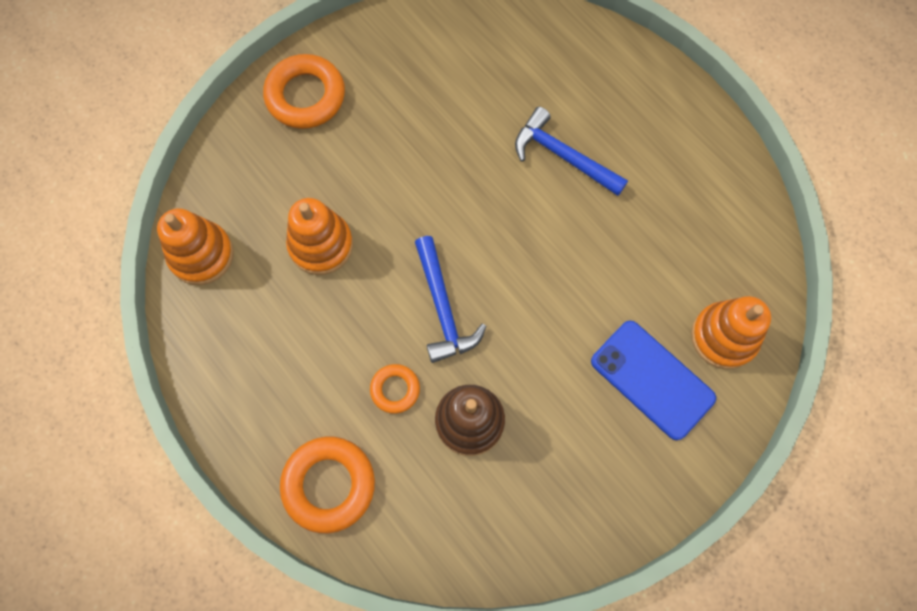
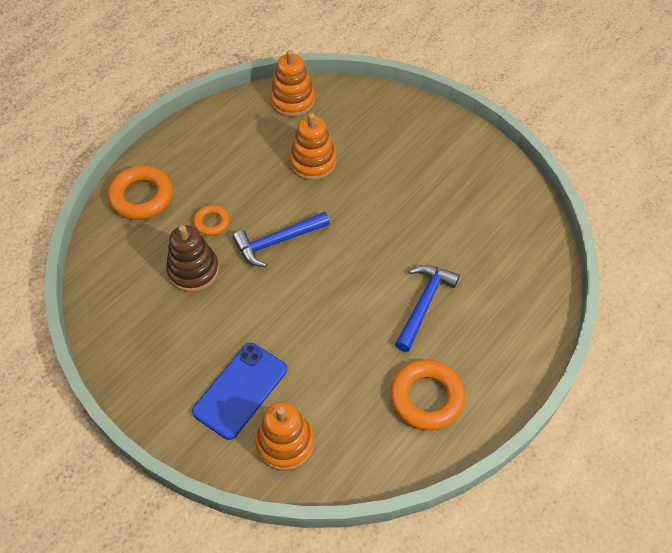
camera: 80 degrees right, 15 degrees down
(305, 96) = (429, 132): orange ring -> orange ring (426, 398)

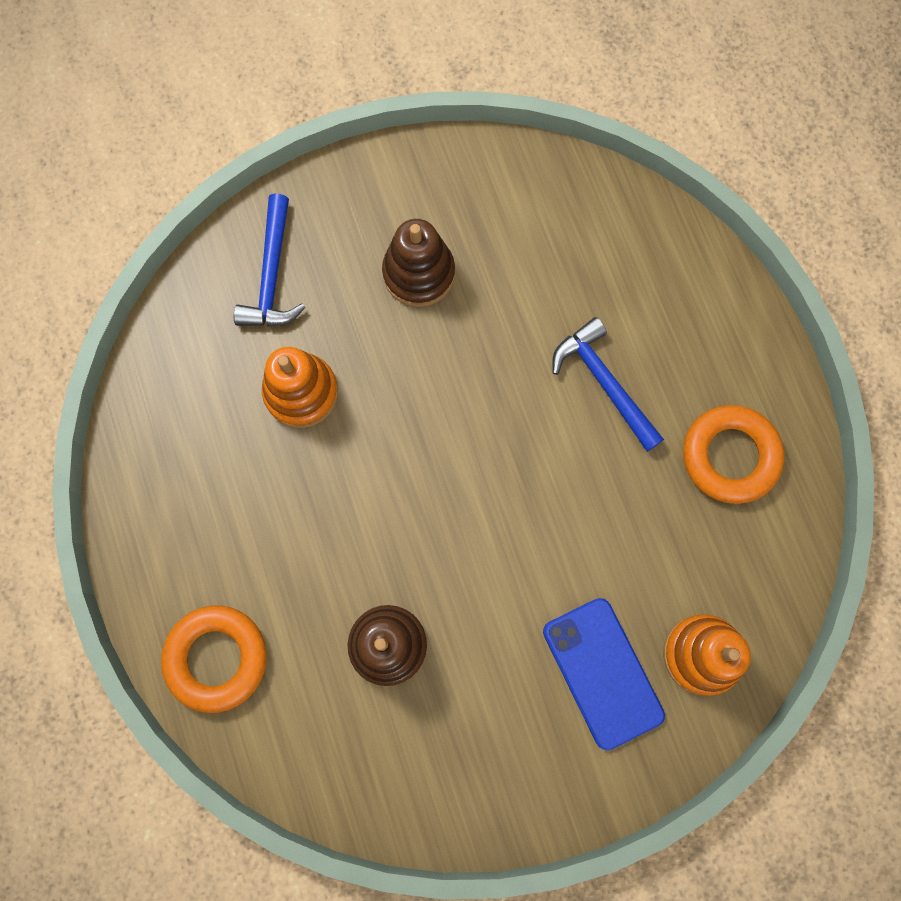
camera: 60 degrees left, 20 degrees up
(212, 222) = (322, 581): orange ring -> none
(278, 241) = (406, 509): blue hammer -> blue hammer (272, 275)
(292, 101) = (172, 359): orange stacking toy -> none
(421, 181) = (419, 273): none -> brown stacking toy

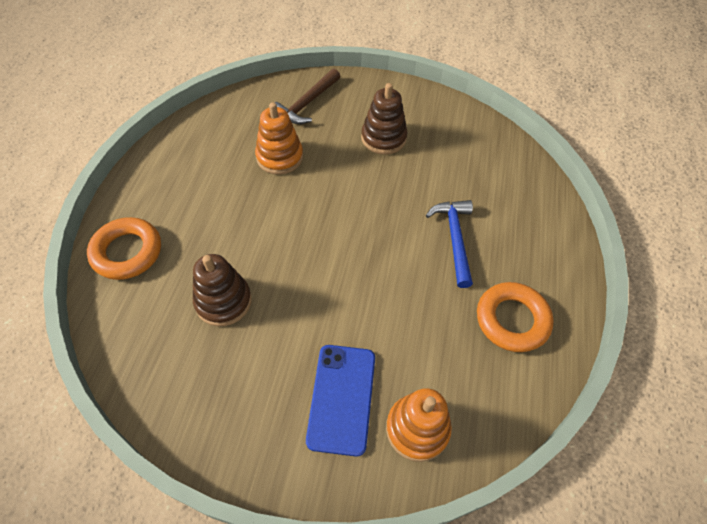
camera: 30 degrees right, 20 degrees down
(272, 275) = (307, 103): blue hammer -> brown hammer

